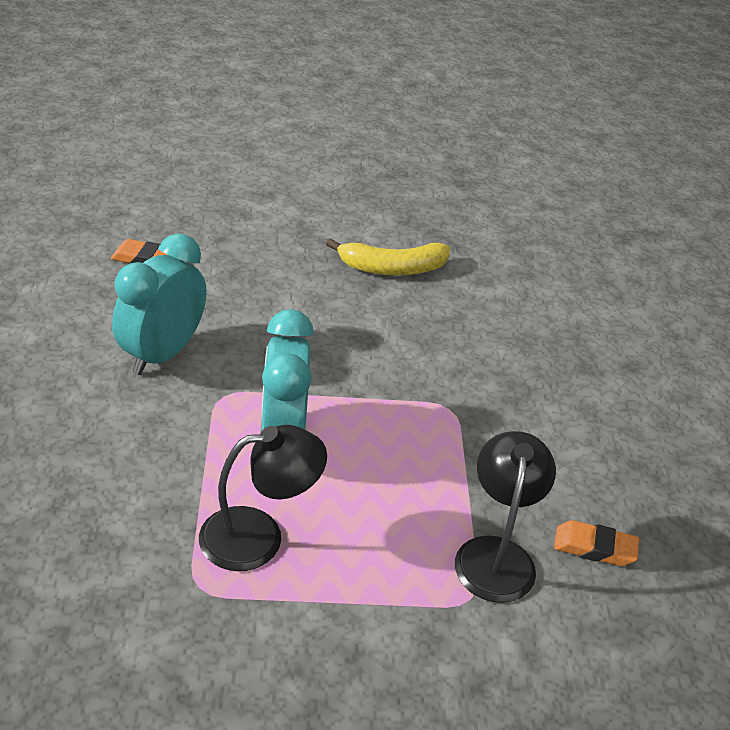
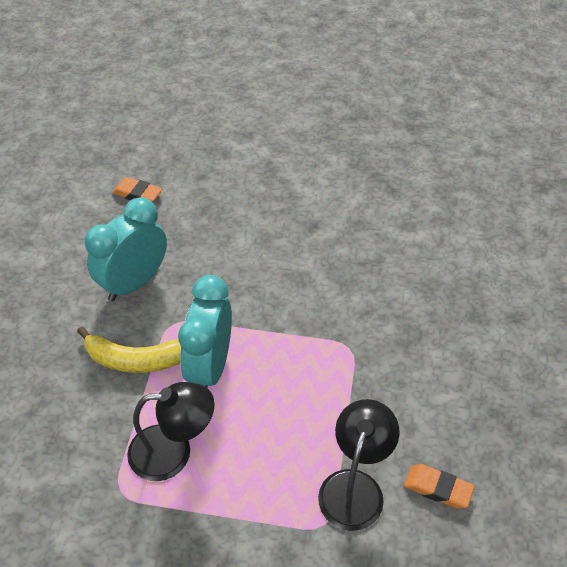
camera: 15 degrees right, 10 degrees up
(392, 268) = (333, 210): yellow banana -> yellow banana (136, 360)

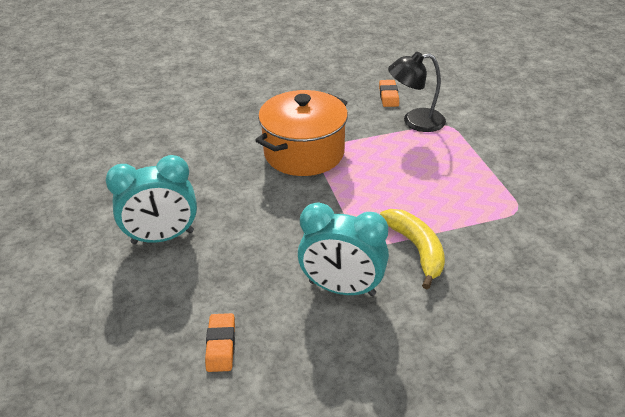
camera: 115 degrees left, 10 degrees down
(173, 452) = (467, 197): black lamp -> none
(210, 366) = (387, 206): turquoise clock -> turquoise clock (163, 237)
(349, 332) = (304, 153): none -> orange pot

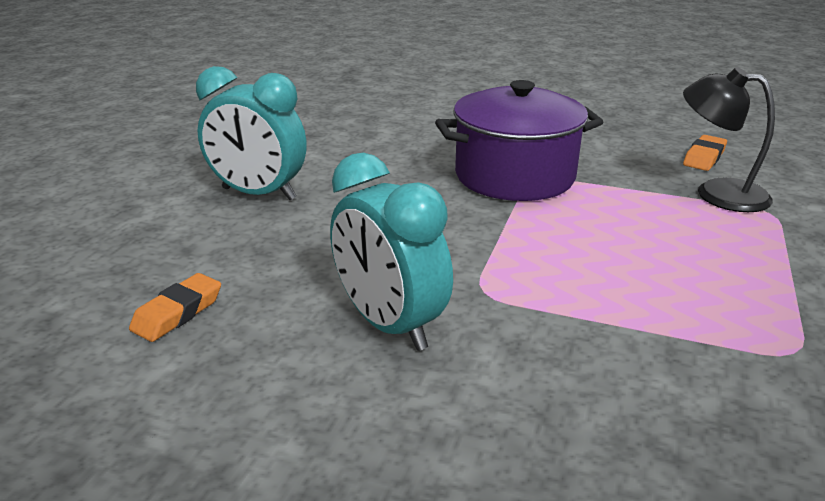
camera: 35 degrees right, 10 degrees down
(304, 153) = (514, 176): orange pot -> purple pot
(417, 249) = (552, 329): yellow banana -> none

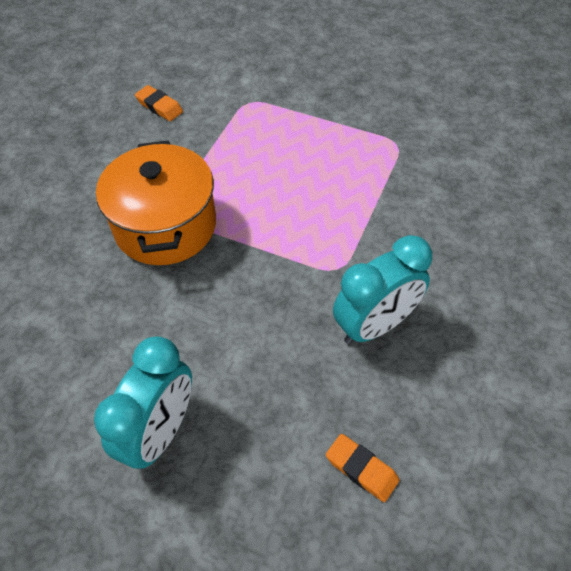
camera: 85 degrees left, 25 degrees up
(514, 176) = (165, 226): purple pot -> orange pot
(717, 193) = (218, 117): black lamp -> none

